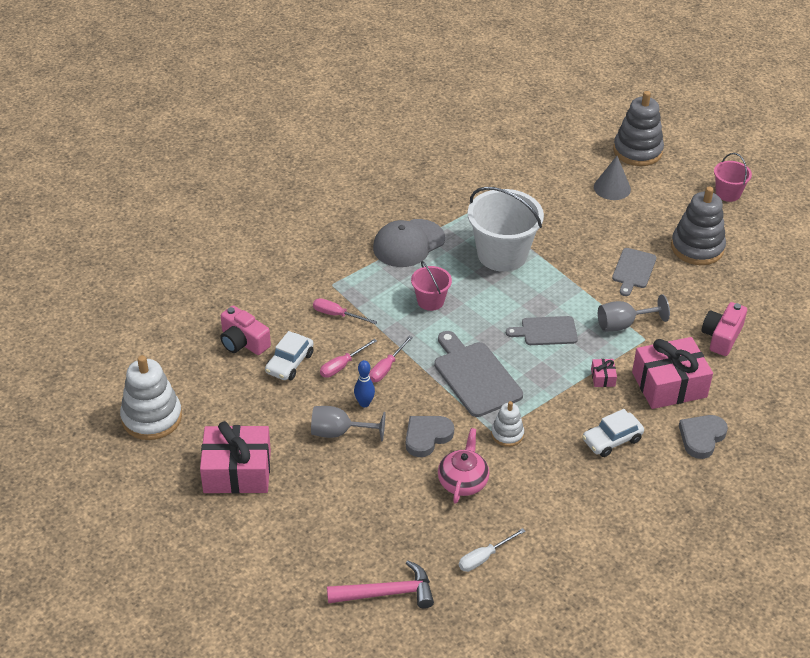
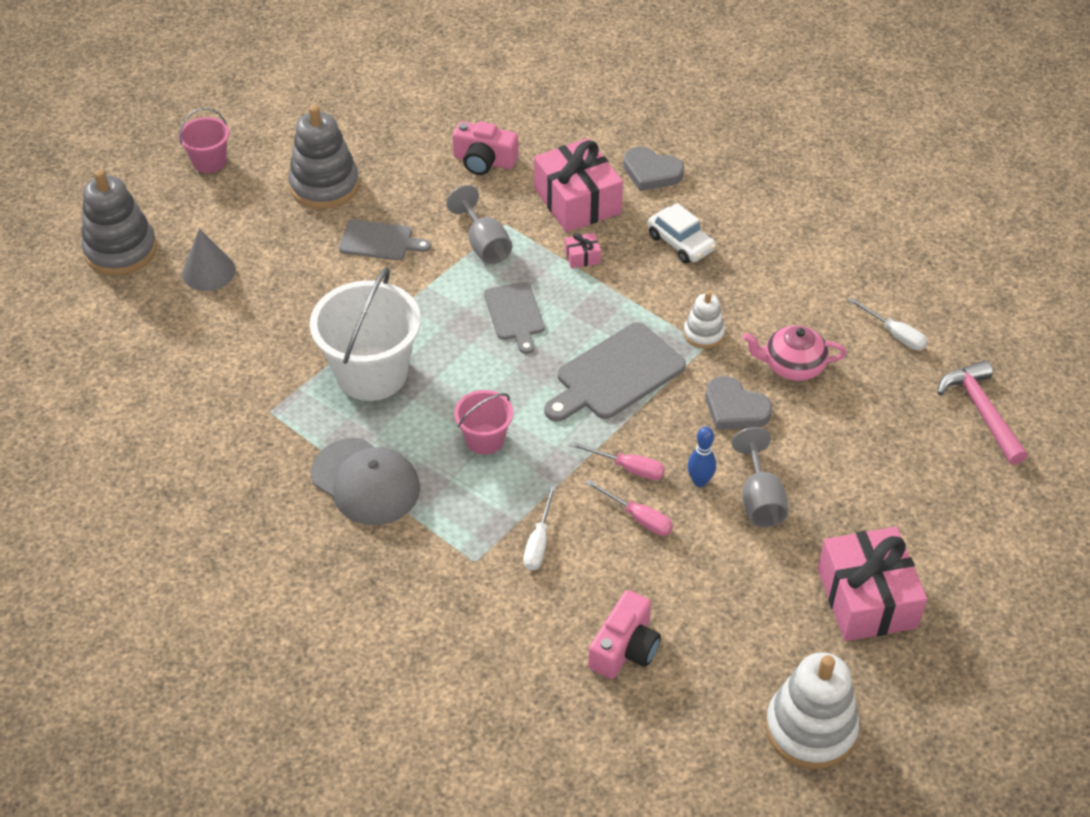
camera: 100 degrees left, 5 degrees up
(289, 363) = (651, 580): white car -> none
(337, 315) = (539, 542): pink screwdriver -> white screwdriver

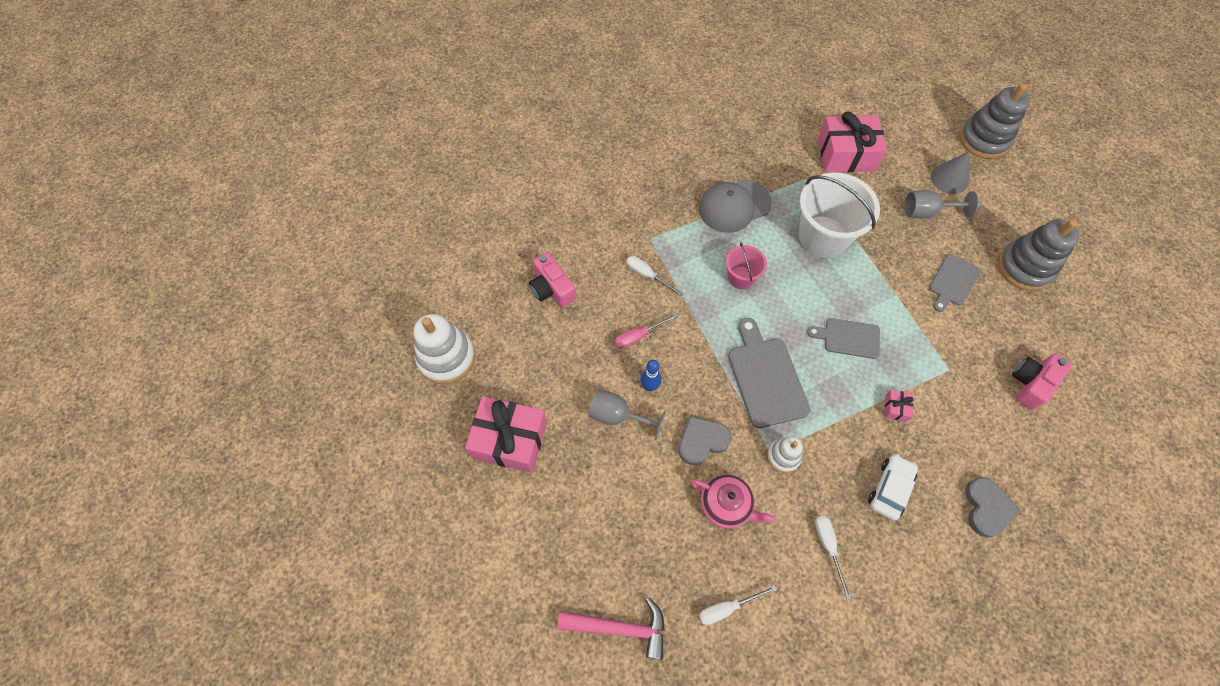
camera: 115 degrees right, 15 degrees up
(209, 161) = (1068, 207): pink bucket -> none
(484, 244) = (930, 346): grey goblet -> grey goblet (927, 212)
(577, 201) = (963, 432): pink gift -> pink gift (846, 154)
(628, 468) = (680, 348): pink screwdriver -> none
(651, 172) = (986, 508): grey heart -> grey heart turned 135 degrees clockwise
(680, 243) = (890, 489): white car -> white car turned 135 degrees clockwise
(776, 275) = (828, 547): none -> white screwdriver
(792, 365) = (726, 505): pink teapot -> pink teapot turned 90 degrees clockwise

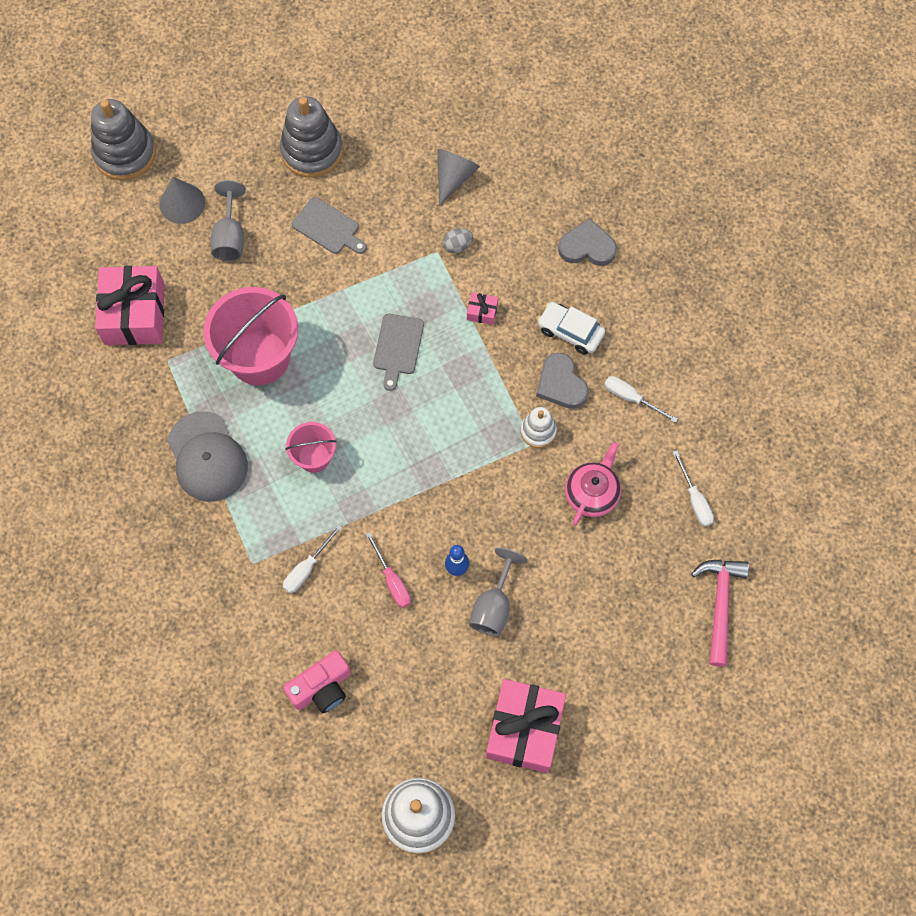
camera: 90 degrees left, 5 degrees up
(702, 441) = (522, 514): grey heart -> grey heart (561, 384)
(766, 378) = (446, 440): grey cutting board -> none
(823, 236) = (259, 357): white bucket -> pink bucket
(828, 547) = (631, 398): white screwdriver -> white screwdriver turned 45 degrees clockwise
(959, 386) = (457, 246): none -> grey egg
(1031, 383) = (454, 177): pink camera -> grey cone

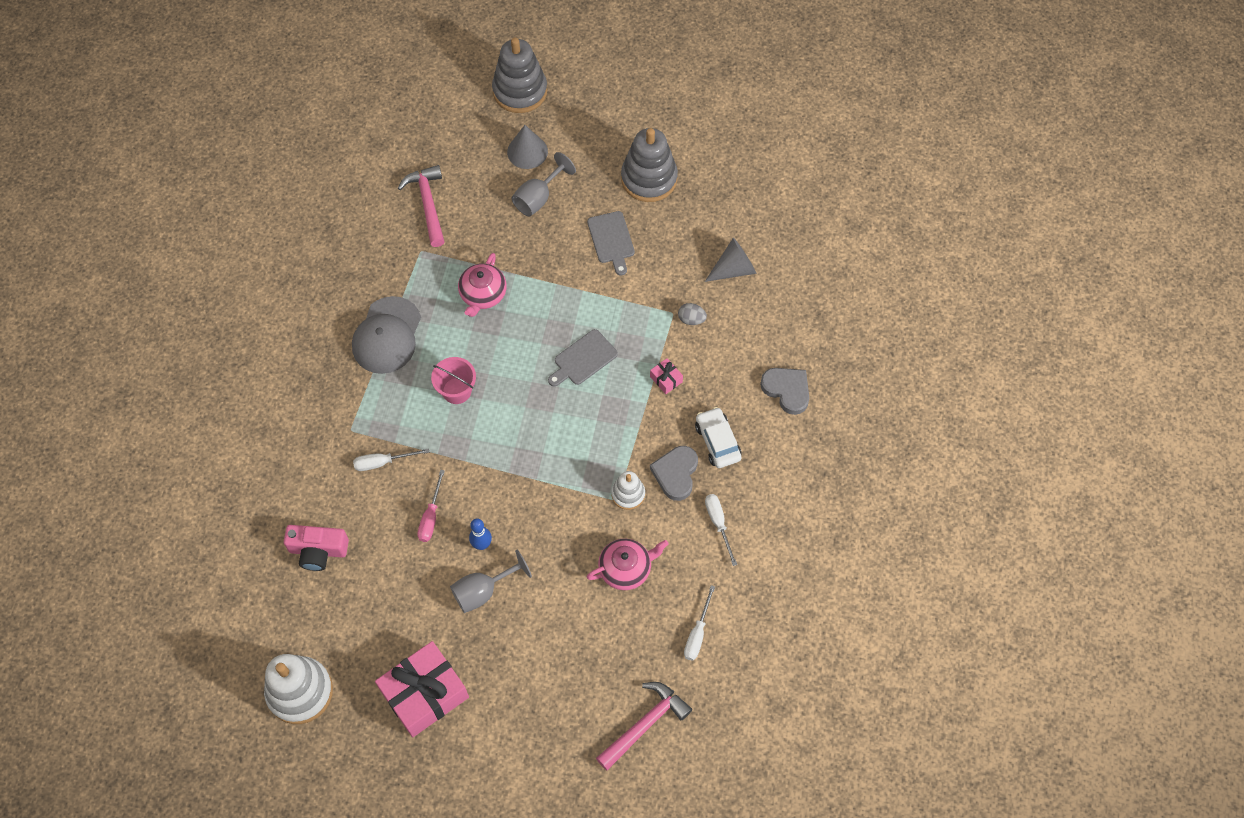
camera: 40 degrees right, 5 degrees down
(134, 314) = (428, 204): pink gift -> pink hammer
(259, 357) = (483, 294): pink bucket -> pink teapot

